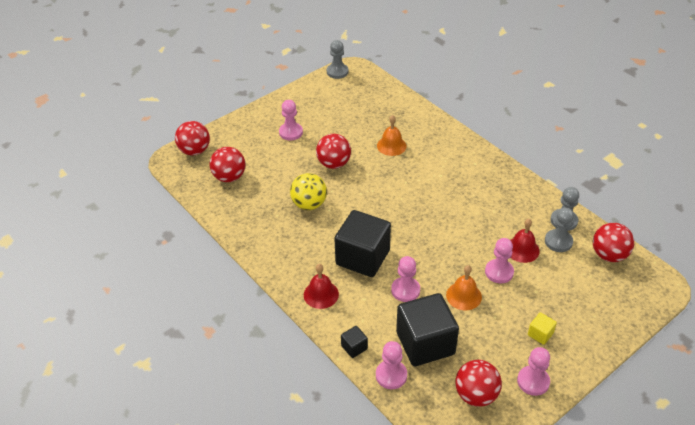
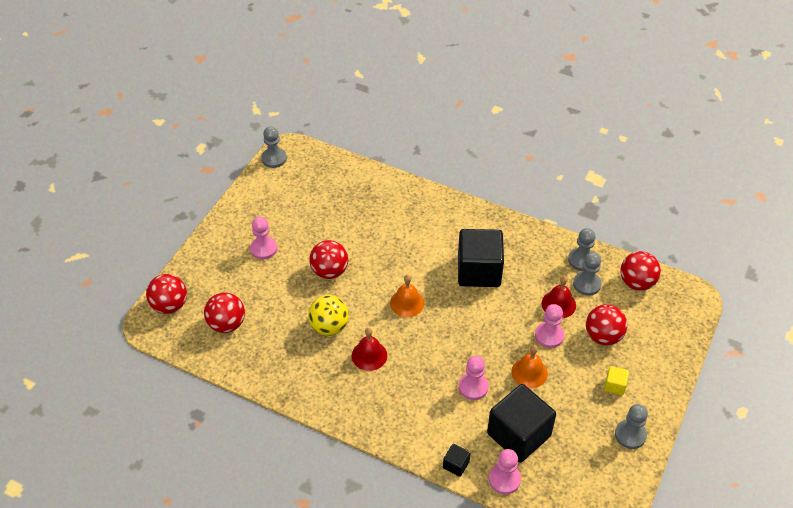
camera: 25 degrees left, 5 degrees up
(321, 294) = (395, 422): red bell -> red bell (369, 355)
(362, 257) = (414, 367): black cube -> black cube (479, 271)
(391, 146) = (377, 230): orange bell -> orange bell (407, 303)
(476, 395) = (588, 468): red ball -> red ball (603, 336)
(533, 381) = (630, 435): pink pawn -> grey pawn

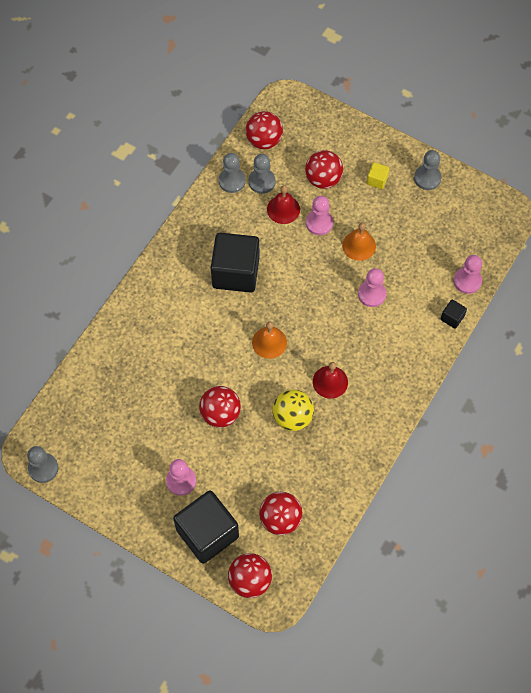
camera: 85 degrees left, 15 degrees up
(518, 435) = (423, 263): black cube -> black cube (207, 533)

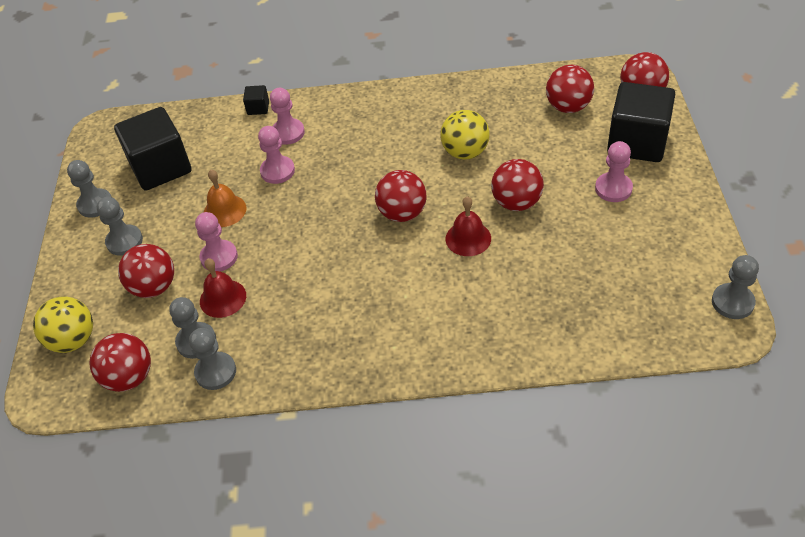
camera: 120 degrees left, 15 degrees down
(235, 272) = (342, 289): black cube -> black cube (160, 167)
(269, 342) = (402, 213): orange bell -> red ball
(315, 125) = (73, 340): none -> yellow ball
(330, 382) = (402, 148): red bell -> red bell (468, 238)
(377, 180) = (124, 241): yellow cube -> grey pawn
(467, 281) = (207, 118): pink pawn -> pink pawn (288, 133)

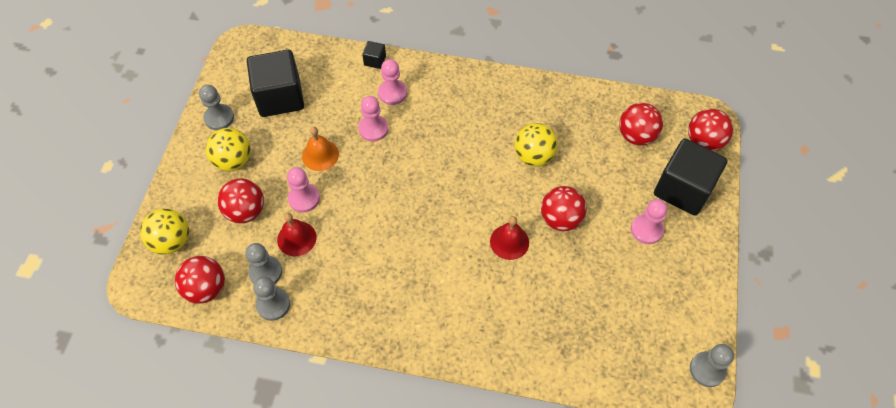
camera: 10 degrees right, 10 degrees up
(124, 241) = (233, 161): grey pawn -> yellow ball
(402, 213) = (463, 201): red ball -> none

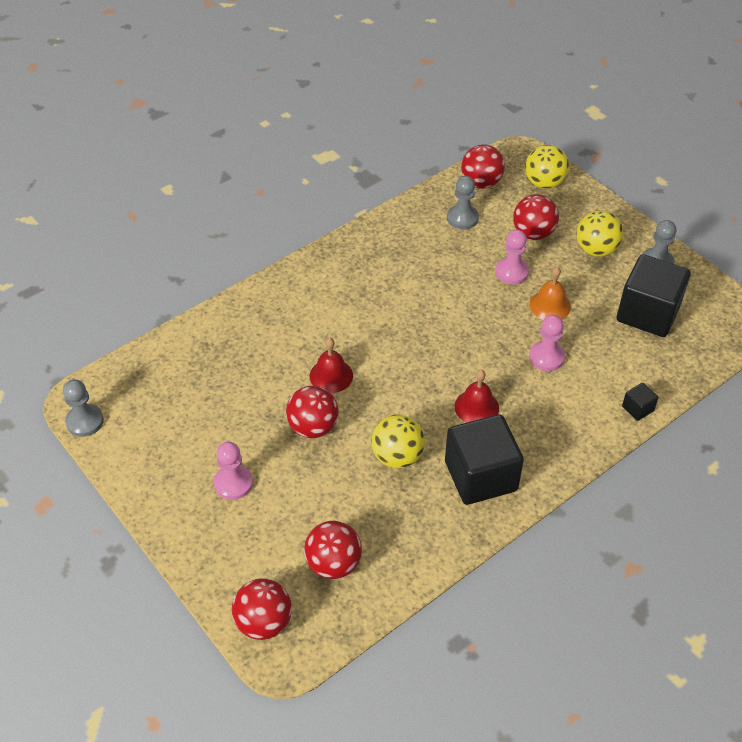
camera: 130 degrees right, 10 degrees down
(273, 304) = (429, 209): grey pawn -> none
(296, 238) = (476, 249): red bell -> red bell (476, 407)
(392, 93) = (579, 397): pink pawn -> none
(683, 189) = (237, 550): black cube -> black cube (480, 476)

